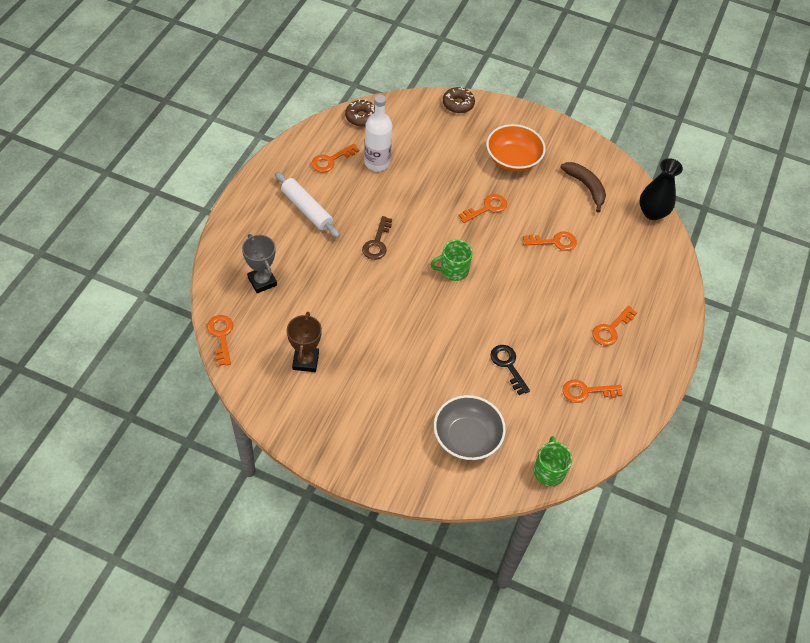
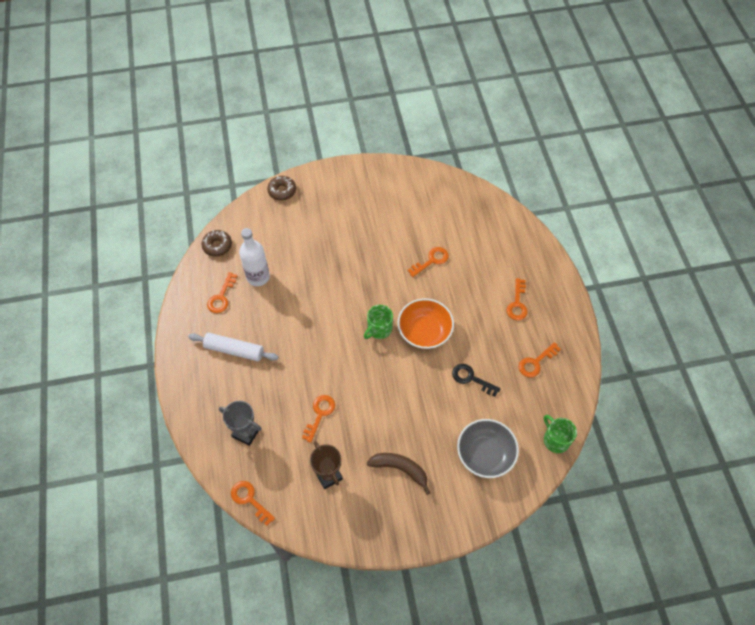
camera: 30 degrees left, 5 degrees up
(377, 242) = (308, 343): brown key -> none
(486, 208) = (365, 263): orange key -> orange key (319, 414)
(513, 159) = (355, 212): orange bowl -> orange bowl (424, 331)
(586, 187) = (421, 203): brown banana -> brown banana (400, 469)
(652, 212) = (479, 195): black vase -> none

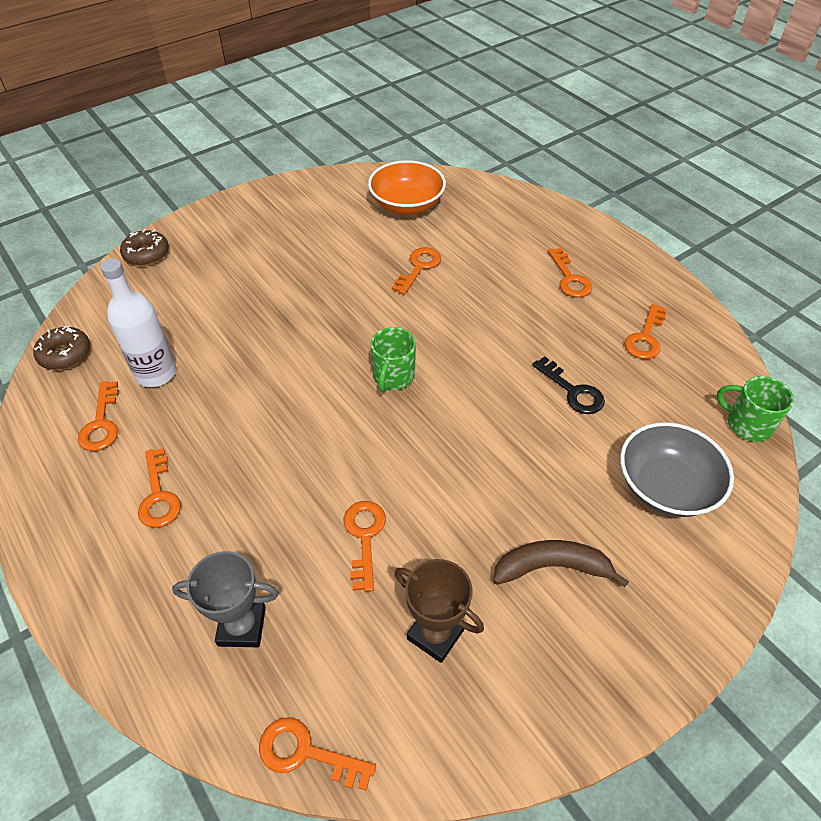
camera: 25 degrees left, 10 degrees down
(234, 350) = (159, 495): white rolling pin -> orange key
(424, 331) = (464, 355): orange bowl -> orange bowl (407, 205)
(471, 379) = (572, 391): black key -> black key turned 135 degrees counterclockwise

